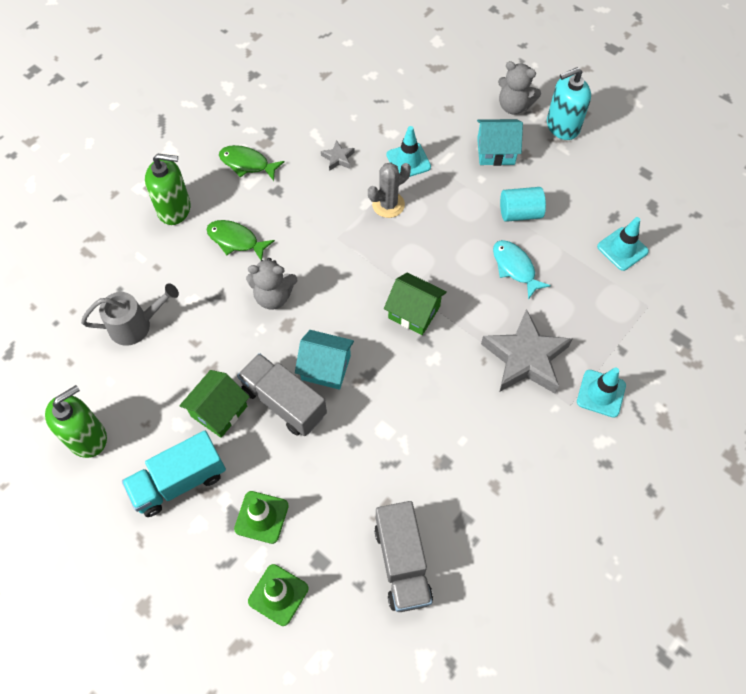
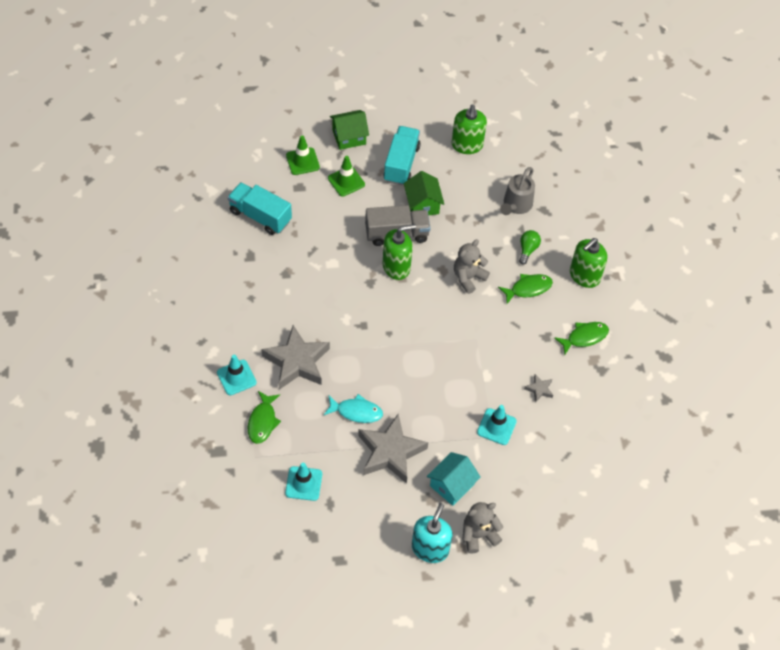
camera: 130 degrees right, 5 degrees down
(187, 274) = (527, 249): none -> green light bulb
(326, 367) = (396, 267): turquoise house -> green soap dispenser
(388, 205) = (473, 386): grey cactus -> none
(402, 563) = (260, 216): grey truck -> turquoise truck
(414, 312) = (384, 334): green house -> green house (349, 137)
(520, 213) = (390, 452): turquoise cylinder -> grey star
(612, 330) = (262, 421): none -> green fish

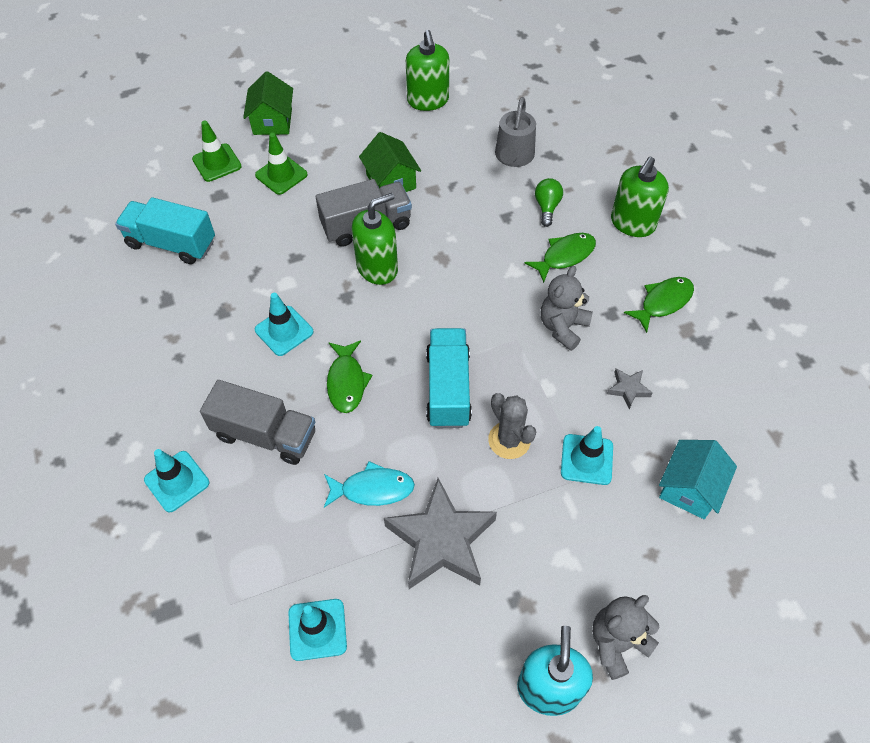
camera: 10 degrees left, 0 degrees up
(262, 421) = (230, 542): green fish -> green fish (346, 382)
(297, 362) = (265, 435): grey star -> grey truck
(323, 296) = (284, 331): none -> turquoise traffic cone
(349, 137) = (272, 121): green house -> green house turned 60 degrees counterclockwise
(401, 164) = (349, 139): turquoise truck -> turquoise truck (448, 388)
(451, 403) = (509, 440): none -> grey cactus
(452, 485) = (550, 569): turquoise house -> turquoise house (689, 488)
(468, 278) = (480, 260): grey teddy bear -> grey teddy bear (563, 327)

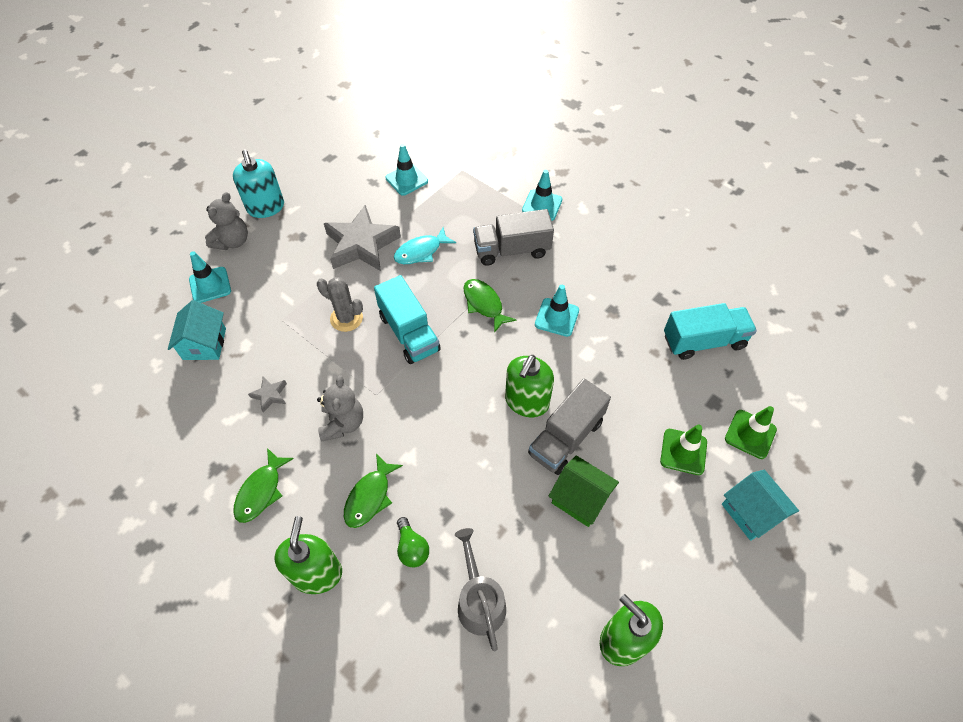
camera: 150 degrees right, 0 degrees up
(272, 121) = (751, 512): green house -> turquoise house
(586, 459) = (285, 330): turquoise traffic cone -> turquoise traffic cone (210, 285)

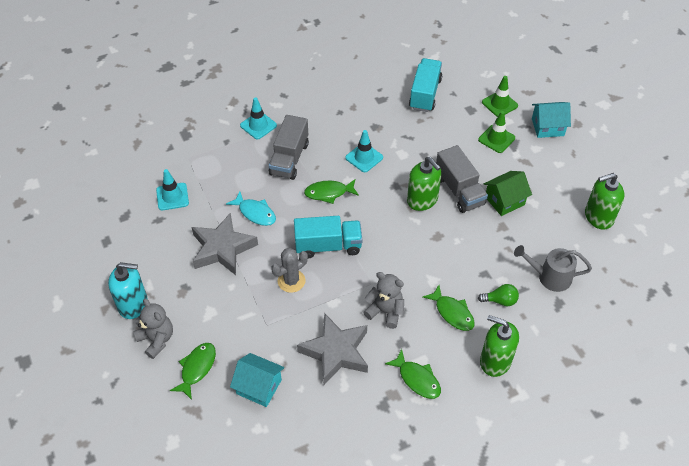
camera: 65 degrees left, 5 degrees down
(210, 285) = (197, 368): turquoise traffic cone -> green fish
(270, 395) = (336, 352): grey star -> grey star, size x2.31
(421, 251) = (255, 213): turquoise fish -> turquoise fish turned 45 degrees counterclockwise

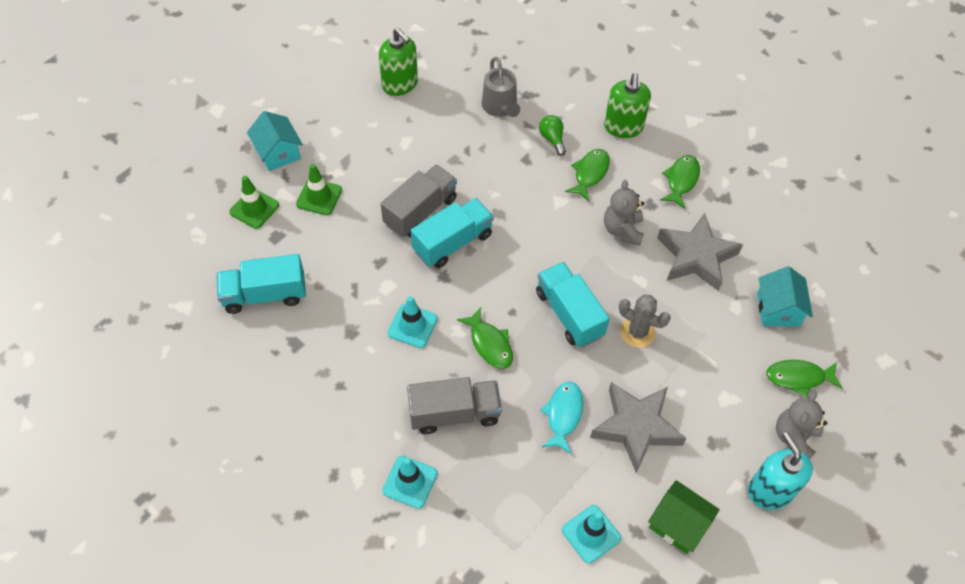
camera: 115 degrees left, 5 degrees up
(422, 200) = (453, 243): green soap dispenser -> turquoise truck
(504, 201) = (415, 166): green house -> green house (678, 524)

